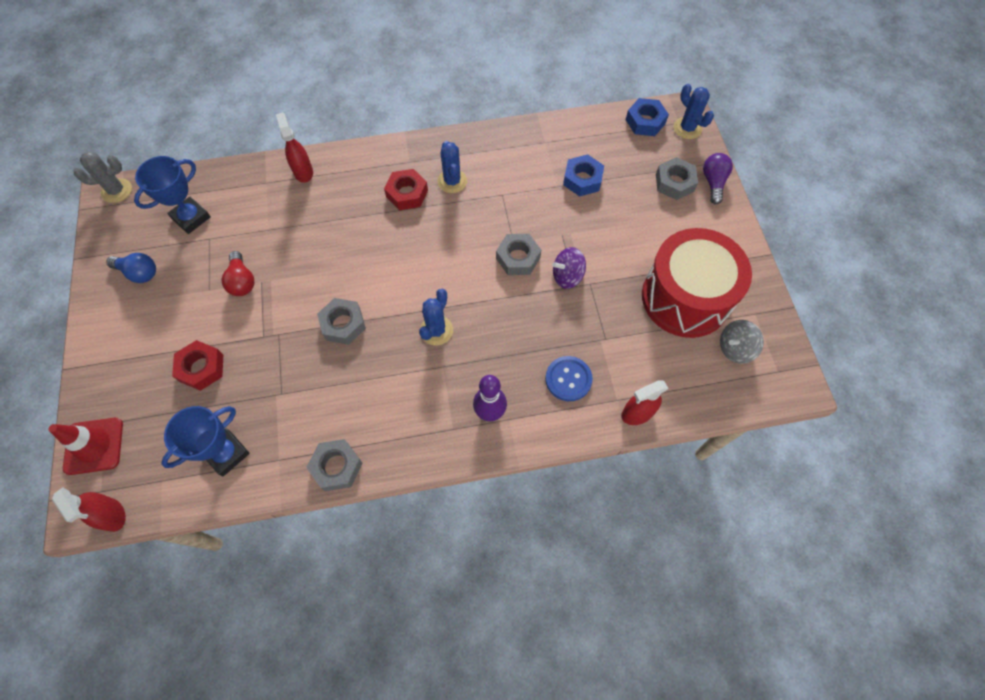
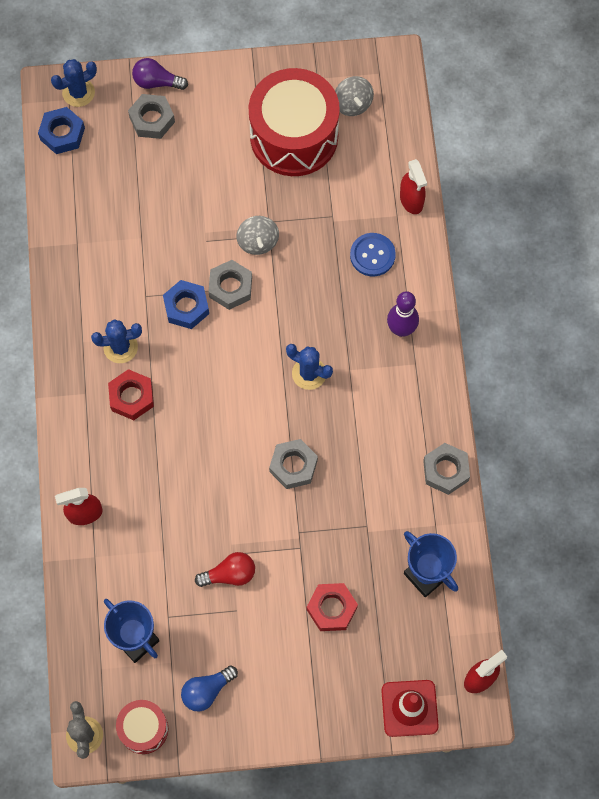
camera: 85 degrees left, 5 degrees up
(114, 230) = (143, 729): none -> red drum
(139, 273) = (207, 691): blue light bulb -> blue light bulb turned 150 degrees counterclockwise
(567, 276) = (258, 242): purple spinning top -> grey spinning top
(582, 179) = (136, 211): blue nut -> blue nut (186, 307)

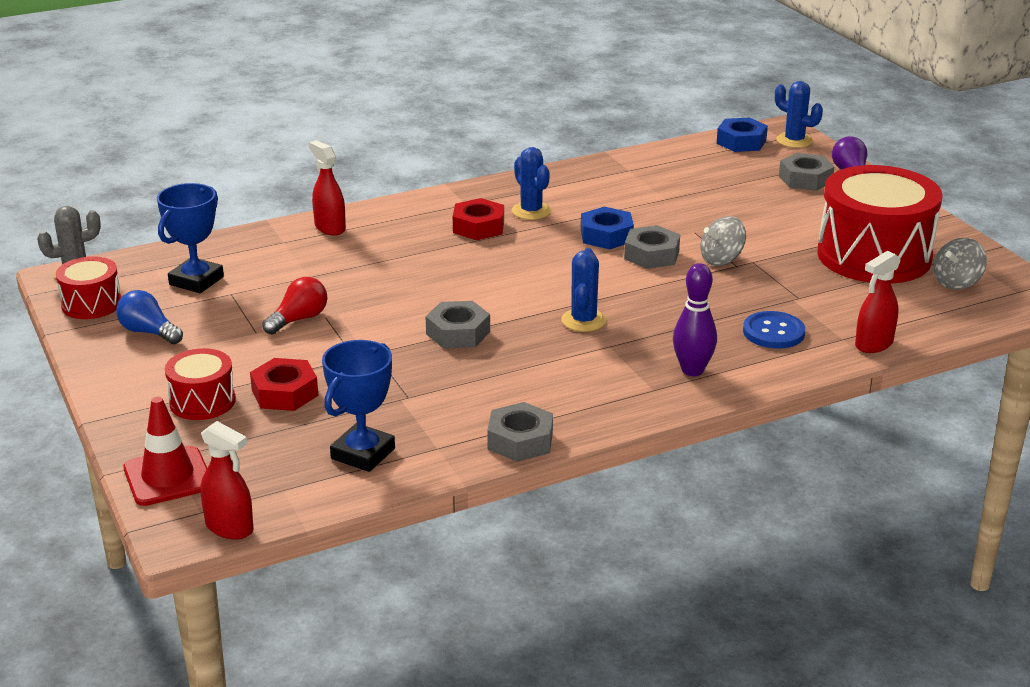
camera: 70 degrees right, 40 degrees down
(230, 574) = (299, 319): red light bulb -> red light bulb turned 105 degrees counterclockwise
(322, 668) = (202, 401): none -> red drum

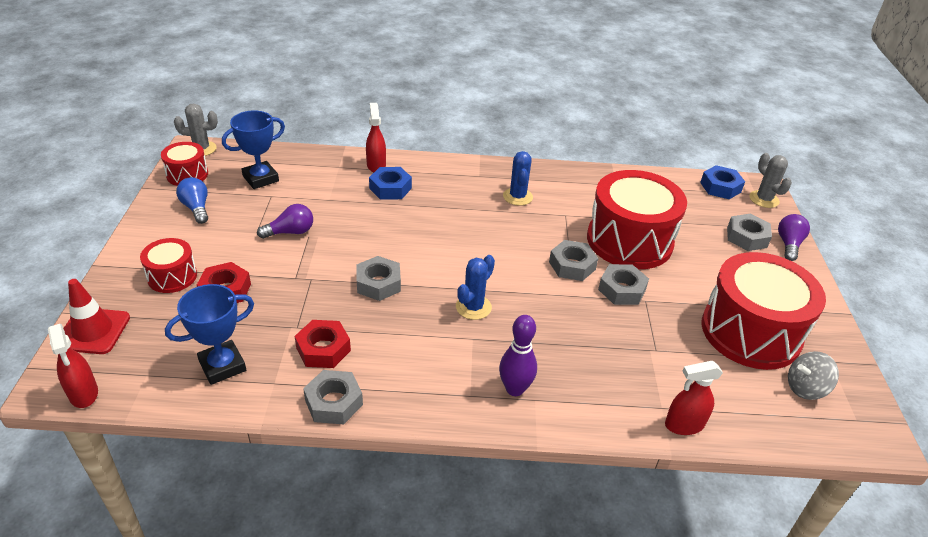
camera: 25 degrees right, 10 degrees up
(299, 319) = (290, 232): red light bulb -> purple light bulb
(478, 227) = (471, 198): red nut -> red nut (323, 349)
(606, 236) = (553, 236): blue nut -> blue nut (390, 188)
(690, 216) = (629, 241): none -> red drum
(721, 260) = (622, 290): grey spinning top -> grey nut
(773, 332) = (608, 377): blue button -> none
(794, 141) = (764, 199): blue cactus -> grey cactus

